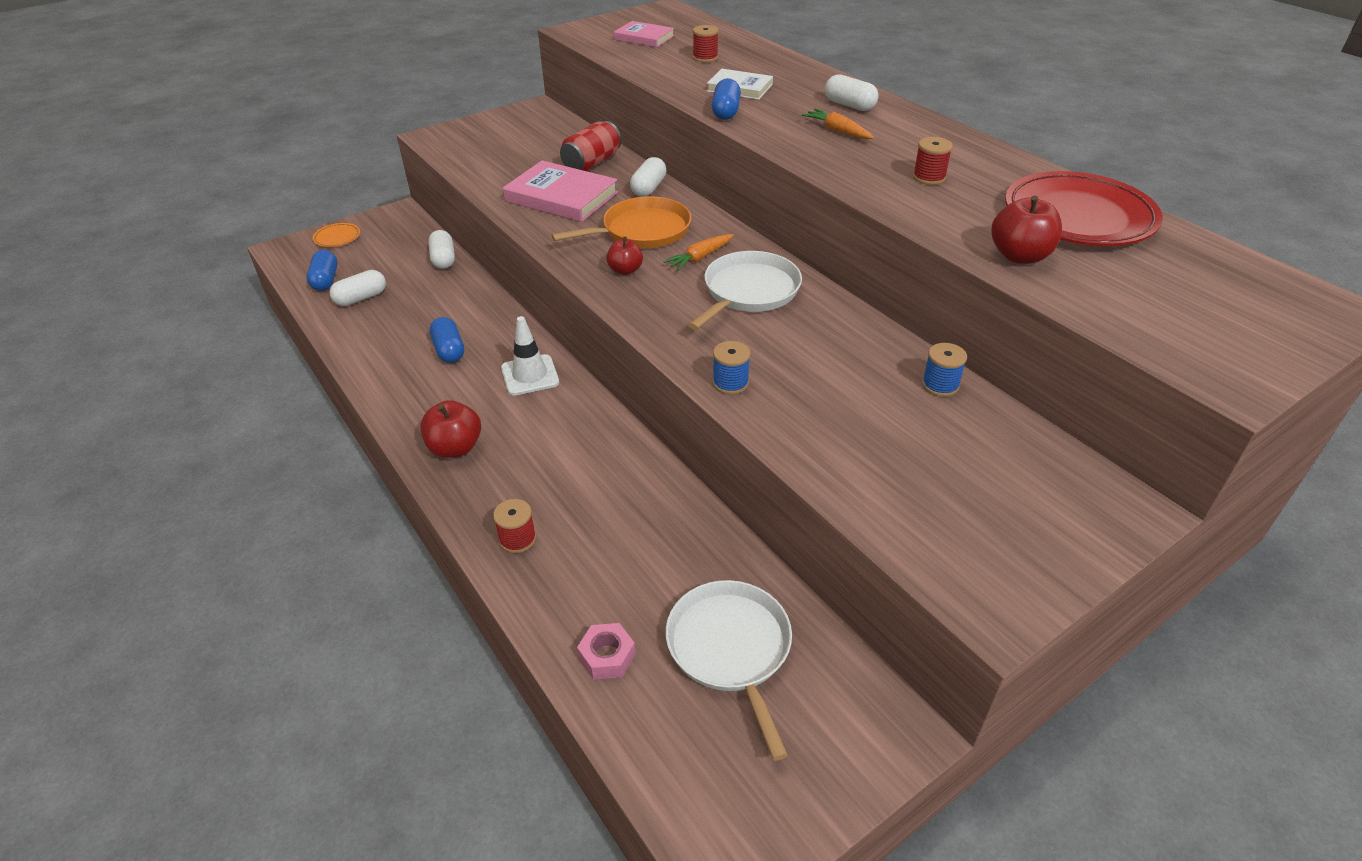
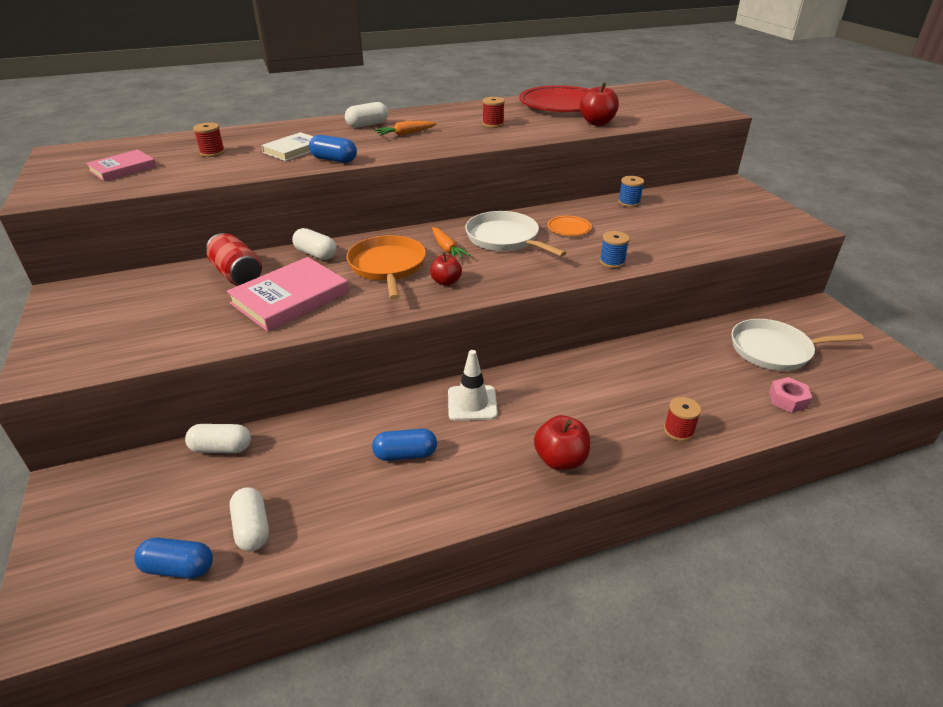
camera: 75 degrees left, 5 degrees down
(337, 238) = (70, 555): orange plate -> orange plate (569, 228)

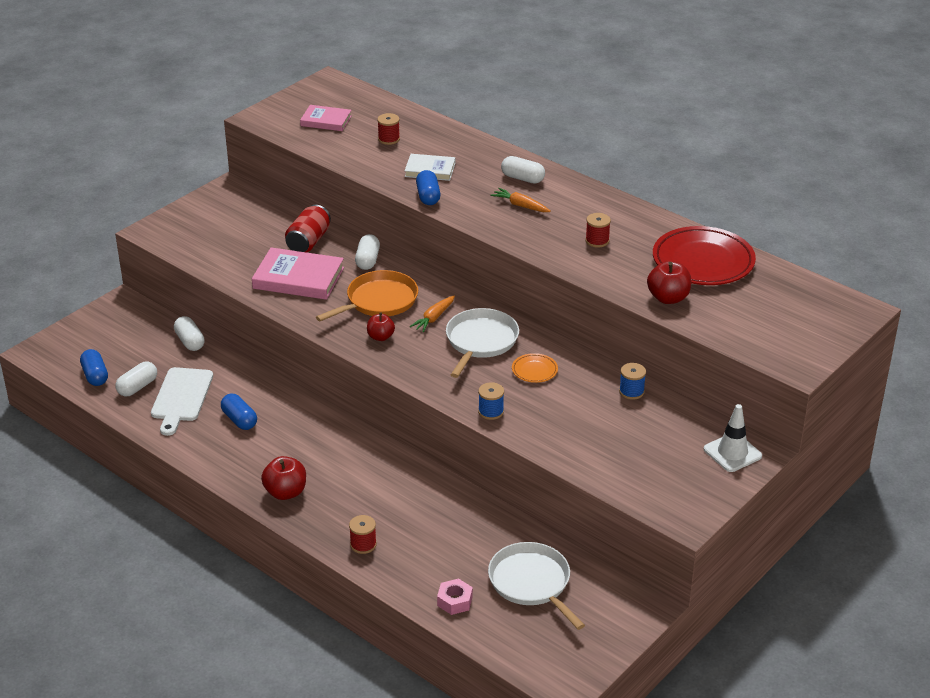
camera: 60 degrees right, 0 degrees up
(316, 491) = (181, 397): none -> white cutting board
(472, 403) = (315, 430): white traffic cone -> white traffic cone (732, 453)

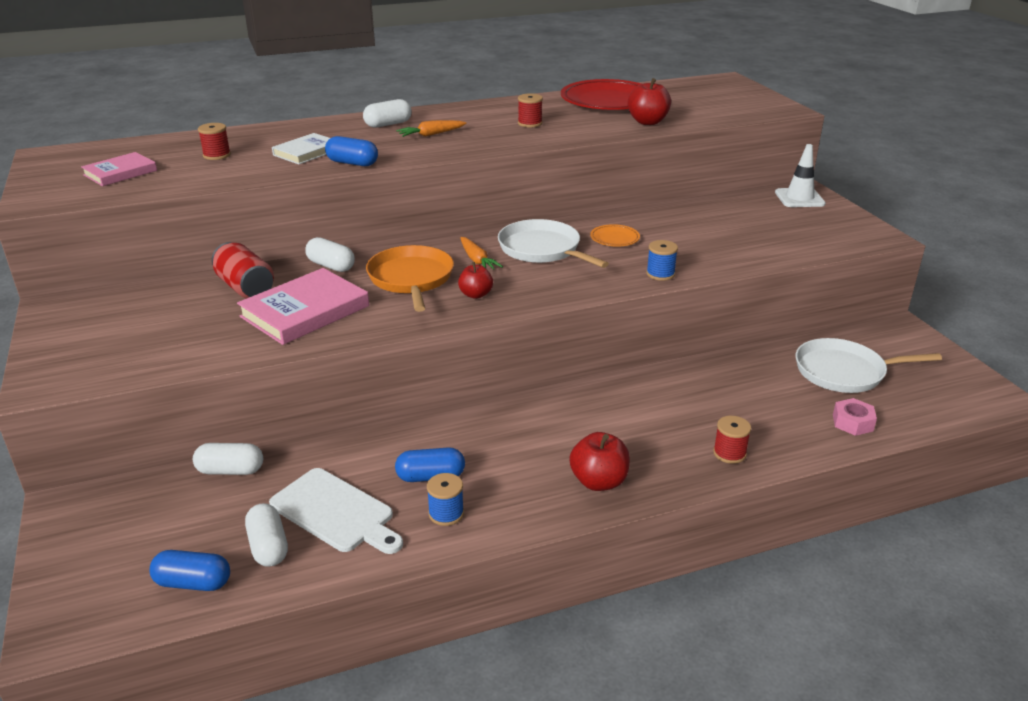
camera: 60 degrees left, 5 degrees down
(631, 391) = (684, 210): blue spool -> blue spool (446, 513)

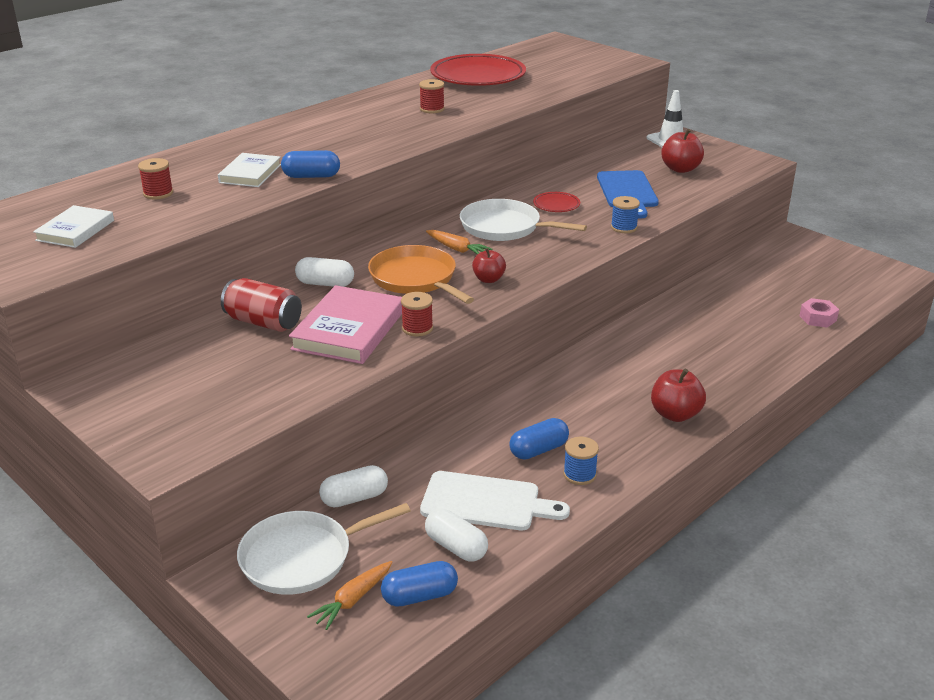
camera: 25 degrees left, 0 degrees up
(120, 173) = (75, 230): pink book -> white book
(388, 124) = (296, 132): white capsule -> none
(431, 134) = (352, 135): orange carrot -> orange carrot (353, 600)
(614, 239) = (556, 205): orange plate -> red plate
(647, 122) = (534, 91): red apple -> red apple (680, 169)
(700, 240) = (627, 192): none -> blue cutting board
(729, 453) = (752, 365): red spool -> red spool (417, 328)
(844, 372) = (781, 281): white pan -> white pan (302, 557)

